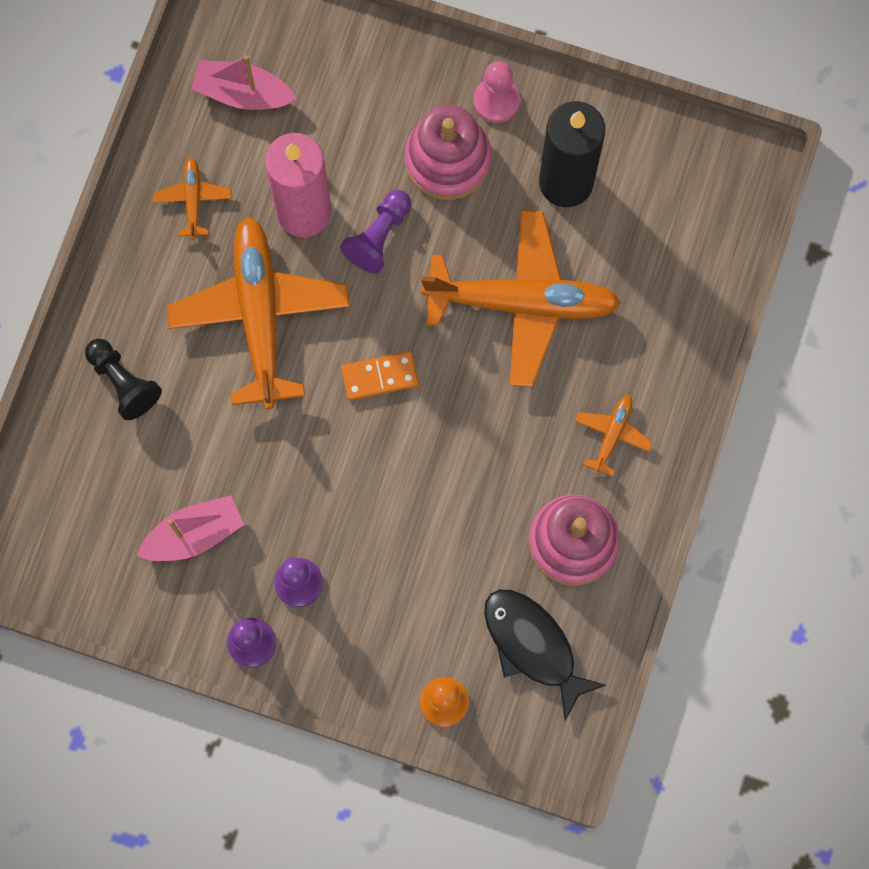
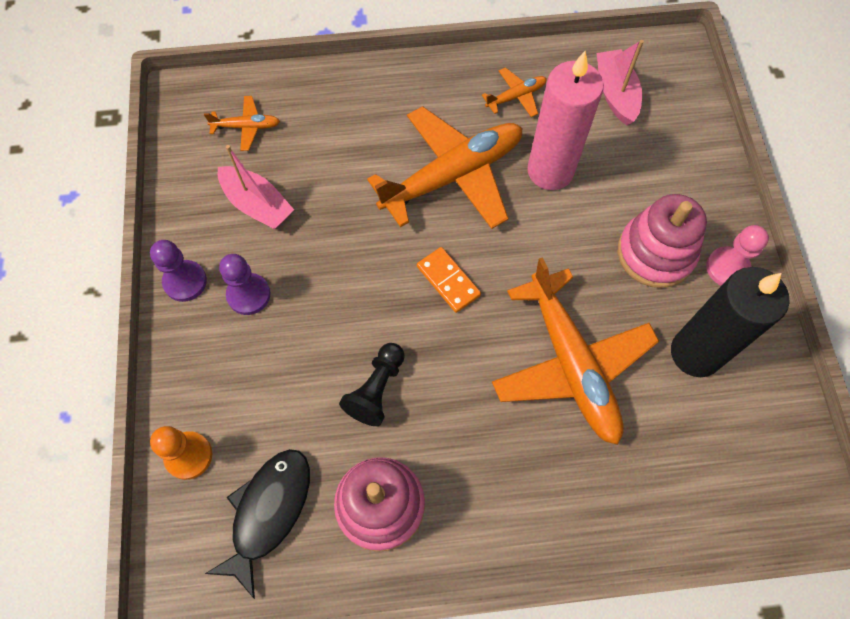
camera: 65 degrees right, 10 degrees down
(123, 382) = (354, 111): black pawn -> black pawn (376, 389)
(379, 237) = (562, 231): purple pawn -> none
(612, 434) = (495, 496): orange plane -> orange plane (247, 127)

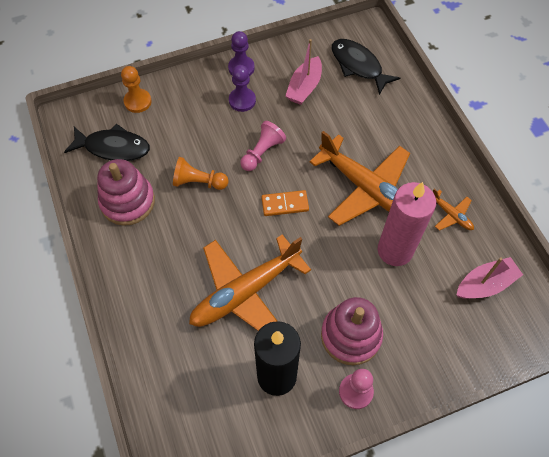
camera: 75 degrees right, 5 degrees down
(247, 127) = (358, 66): orange plane -> black fish
(353, 289) = (262, 152): none -> pink pawn
(376, 389) = (198, 182): black pawn -> orange pawn
(448, 281) = (285, 204): orange domino -> orange domino turned 45 degrees clockwise

